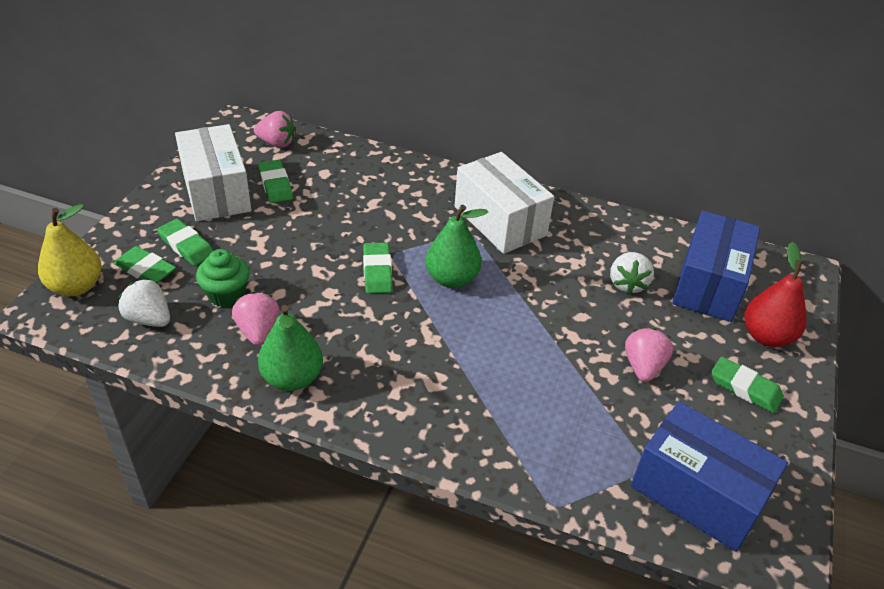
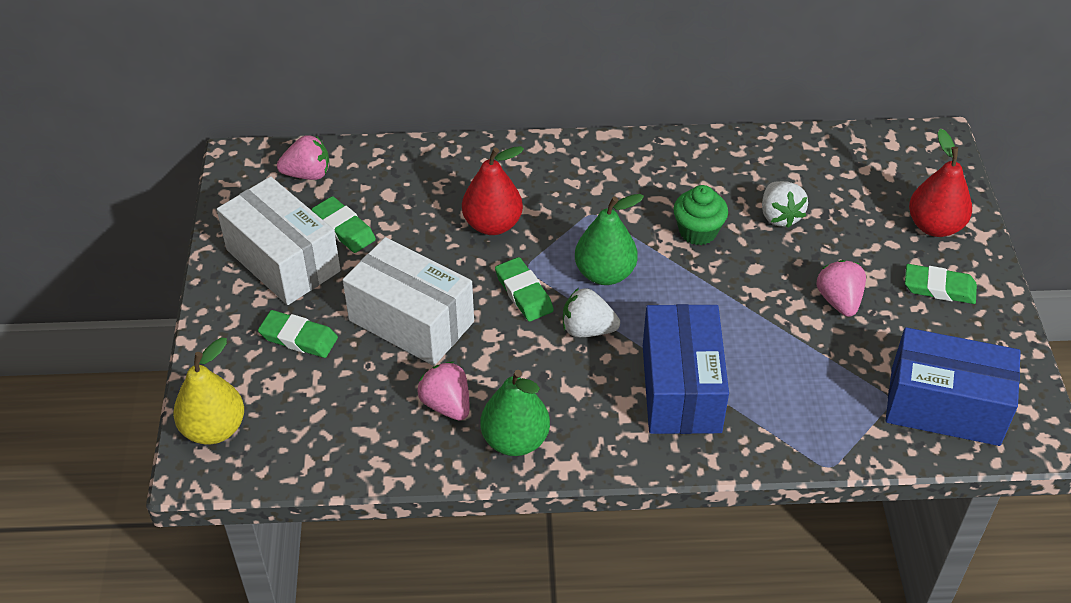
camera: 20 degrees left, 5 degrees up
(145, 269) = (275, 381): green eraser -> none
(149, 319) = (322, 434): white strawberry -> white strawberry (587, 329)
(226, 295) = (384, 377): green cupcake -> green cupcake (698, 231)
(387, 216) = (492, 224): none -> red pear
(500, 221) = (614, 188): white box -> white box (411, 321)
(709, 284) = (856, 188): blue box -> blue box (681, 388)

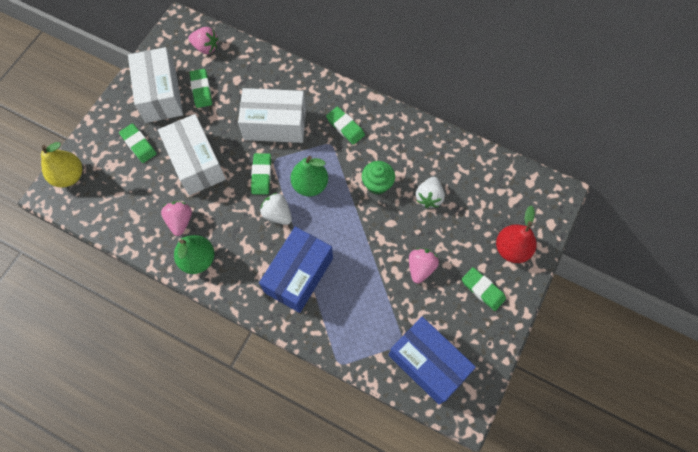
camera: 30 degrees right, 20 degrees up
(492, 224) = (275, 125): red pear -> white box
(596, 185) = (345, 127): none -> green eraser

